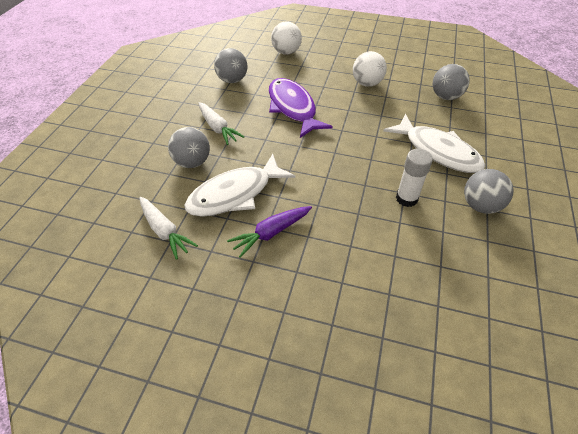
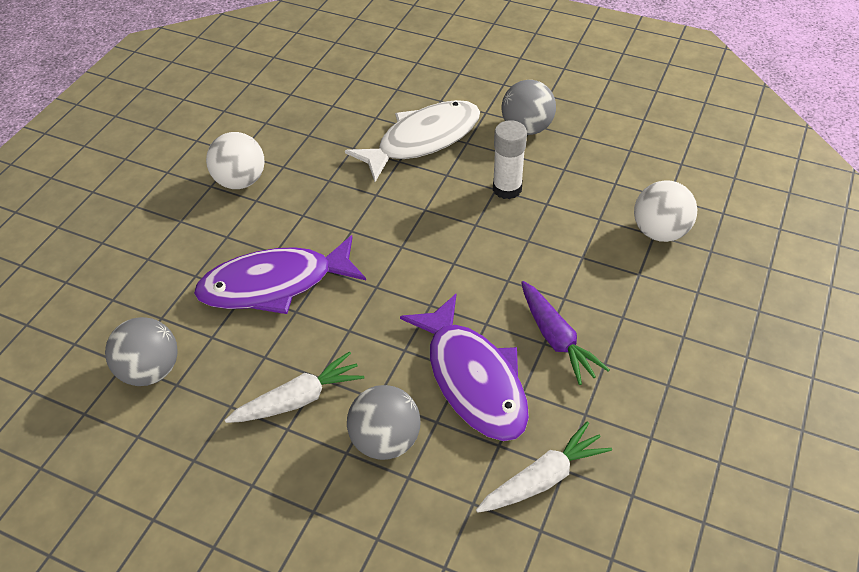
camera: 80 degrees left, 0 degrees up
(235, 194) = (473, 379): white fish -> purple fish
(286, 52) = (89, 276): white ball -> white ball (659, 232)
(445, 97) = (307, 105): grey ball -> none

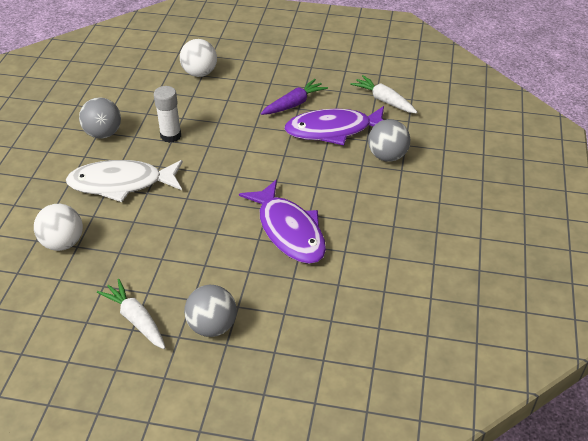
camera: 105 degrees left, 5 degrees down
(151, 370) = (384, 274): grey ball -> grey ball (212, 326)
(241, 181) = (184, 280): white ball -> white ball (63, 243)
(298, 399) = (376, 196): white carrot -> white carrot (136, 319)
(423, 140) = (121, 184): white fish -> white fish turned 45 degrees counterclockwise
(473, 379) = (333, 130): purple fish -> purple fish turned 150 degrees counterclockwise

